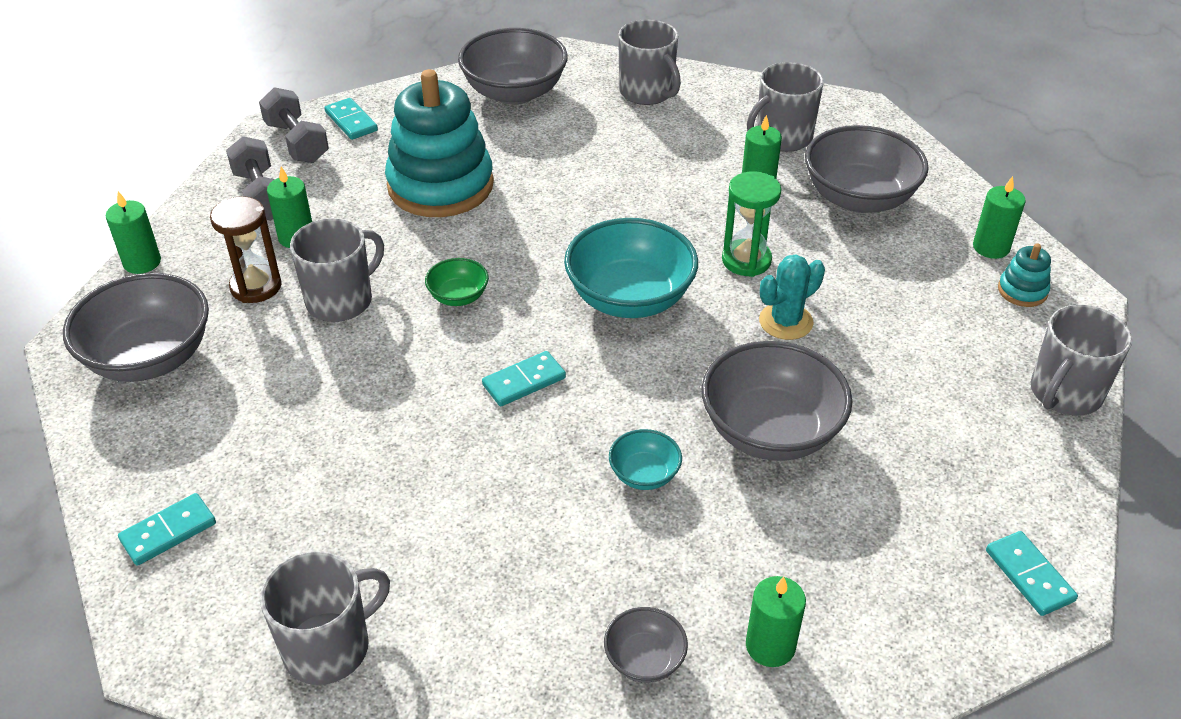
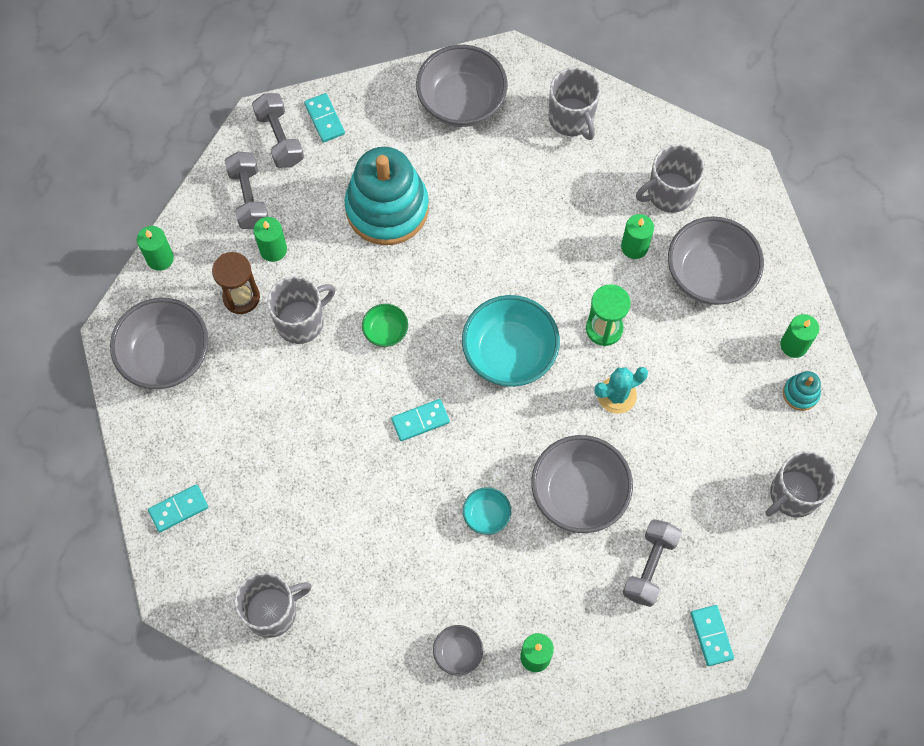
camera: 10 degrees right, 25 degrees up
(902, 502) = (649, 567): none -> grey dumbbell

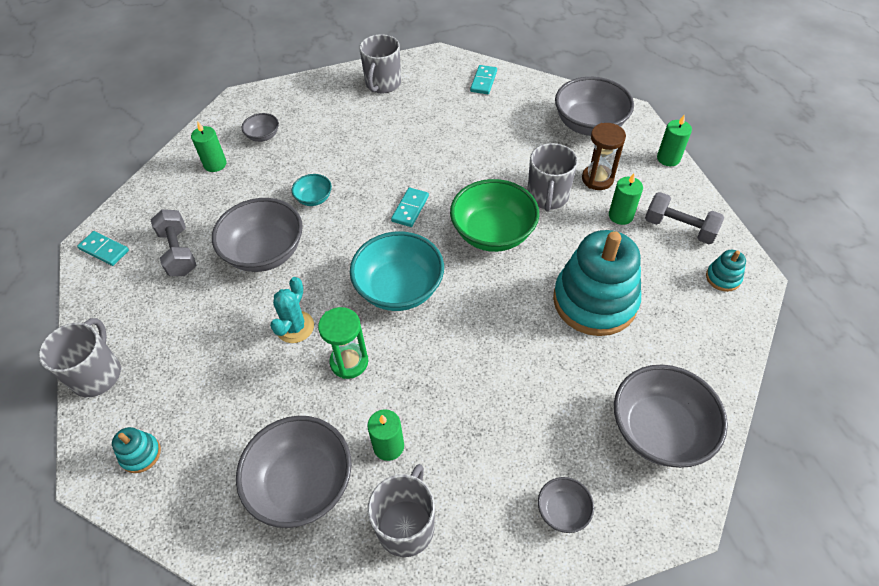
camera: 135 degrees right, 15 degrees down
(280, 138) = (723, 278): grey dumbbell -> turquoise stacking toy
(324, 119) = (720, 318): turquoise domino -> none
(385, 331) = (493, 233): green bowl -> green bowl, size x2.07
(572, 118) = (563, 510): grey mug -> grey bowl
(794, 345) = (175, 490): green candle -> none

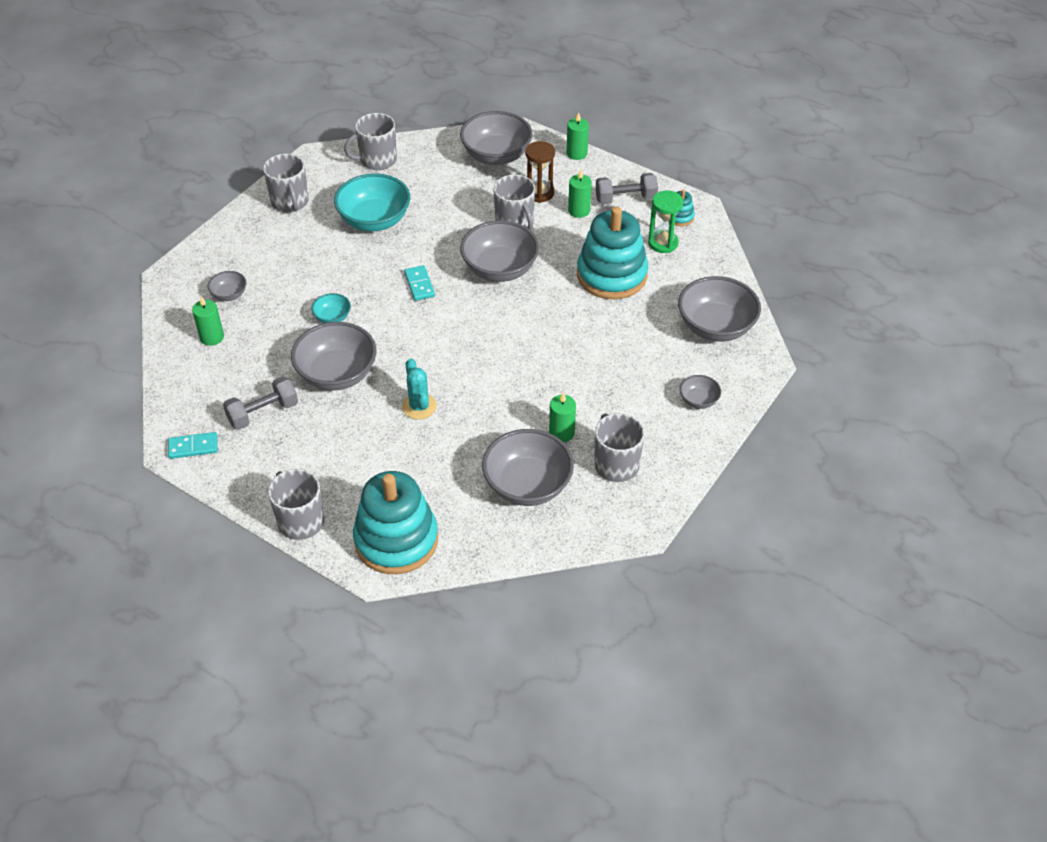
camera: 40 degrees left, 5 degrees down
(141, 454) = (396, 540): turquoise stacking toy -> turquoise stacking toy, size x2.40
(179, 252) = (263, 413): grey dumbbell -> grey dumbbell turned 60 degrees counterclockwise
(349, 362) = (483, 404): green hourglass -> green hourglass (663, 243)
(399, 288) = (469, 341): turquoise bowl -> turquoise bowl (374, 220)
(483, 81) = (377, 160): turquoise domino -> grey mug
(493, 233) = (500, 269): green bowl -> grey bowl

